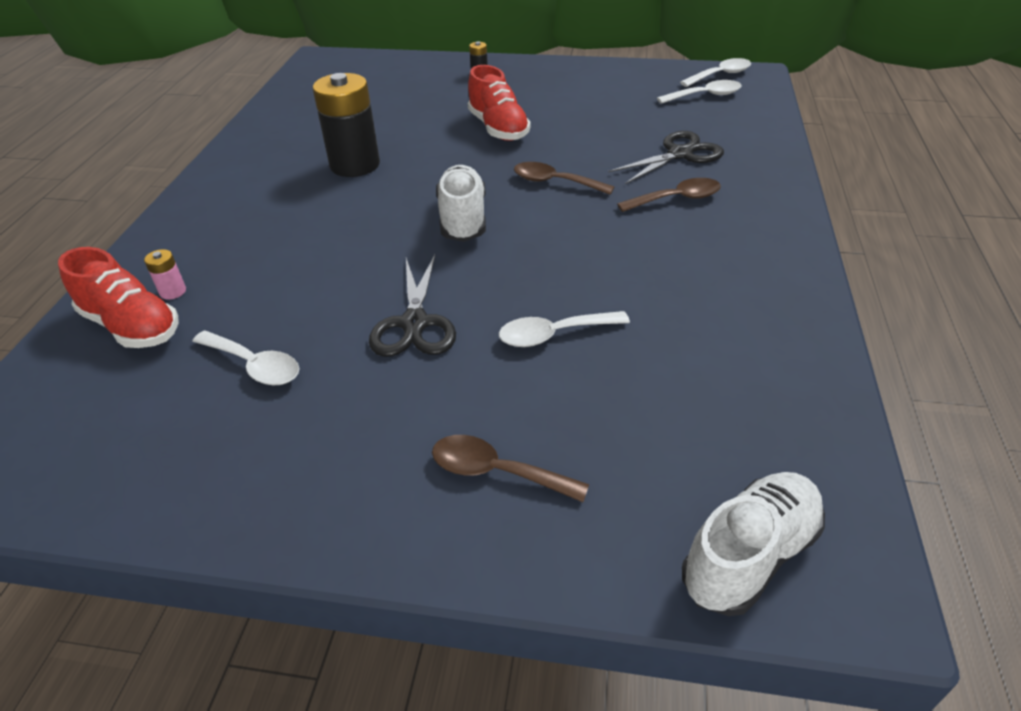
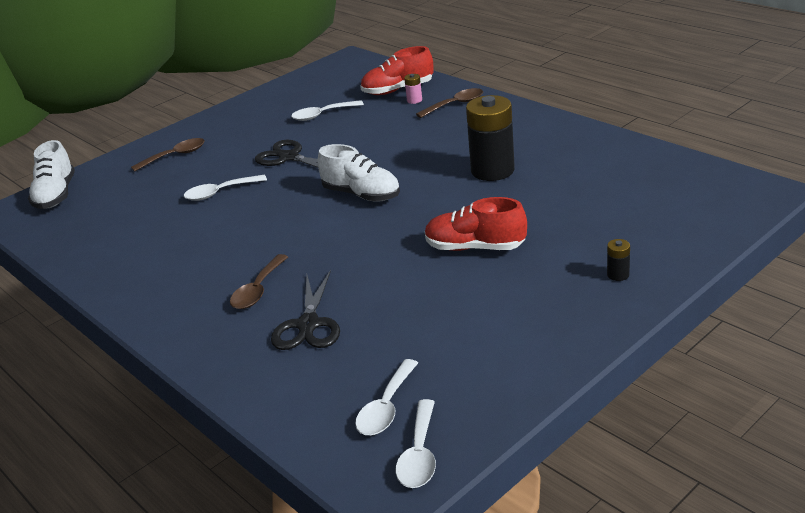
camera: 130 degrees right, 10 degrees down
(553, 334) = (219, 193): white spoon -> white spoon turned 135 degrees counterclockwise
(554, 182) = (355, 245): brown spoon -> brown spoon (455, 104)

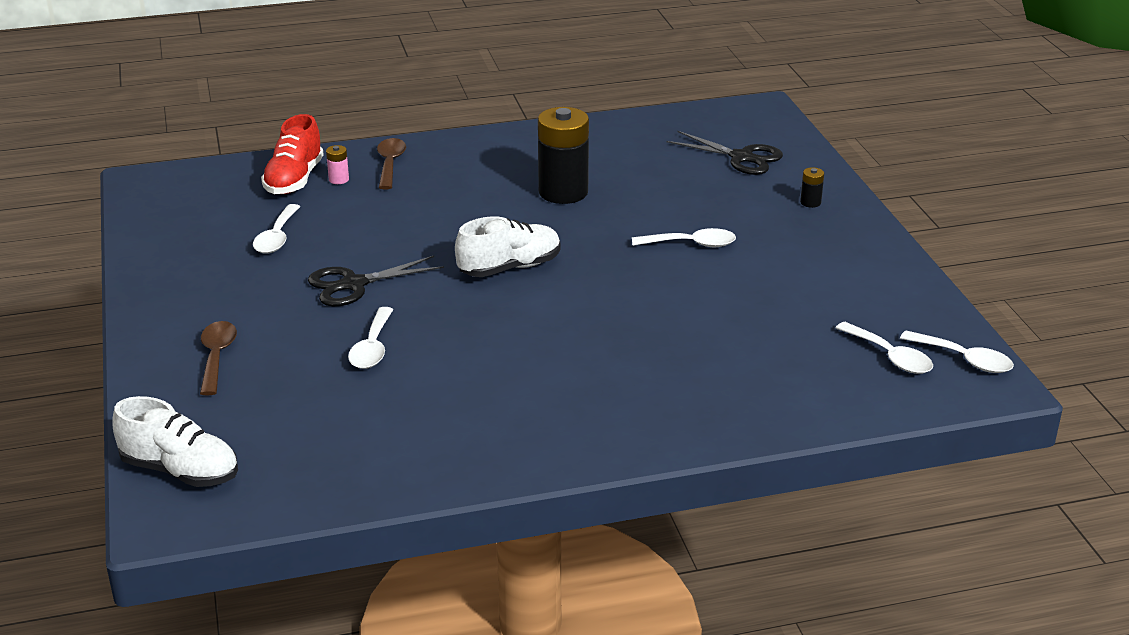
camera: 65 degrees left, 0 degrees up
(258, 290) = (626, 373): brown spoon -> none
(308, 325) = (723, 361): black scissors -> black scissors (741, 157)
(475, 247) = (691, 244): red shoe -> white spoon

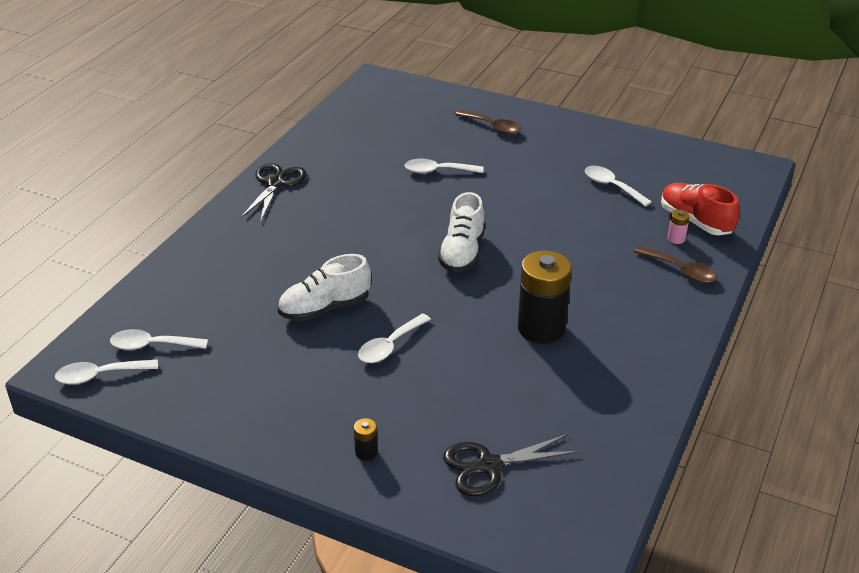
camera: 130 degrees right, 5 degrees up
(180, 471) = (405, 91): white shoe -> white shoe (325, 308)
(354, 284) = (516, 191): black scissors -> black scissors (275, 184)
(372, 348) = (437, 171): white spoon -> white spoon turned 45 degrees counterclockwise

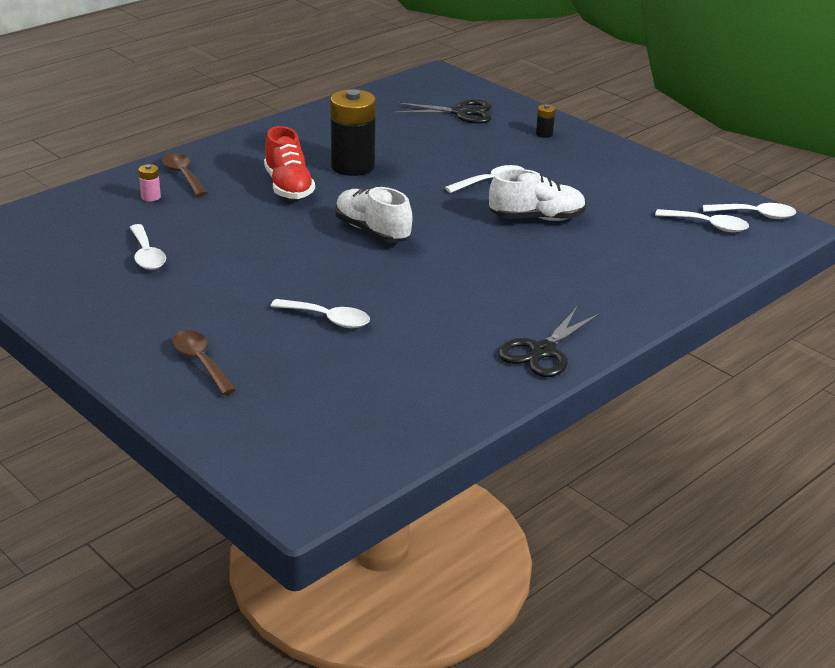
camera: 160 degrees left, 5 degrees down
(462, 253) = (372, 231): white shoe -> white shoe turned 75 degrees counterclockwise
(695, 221) = (110, 206): red shoe -> red shoe (288, 186)

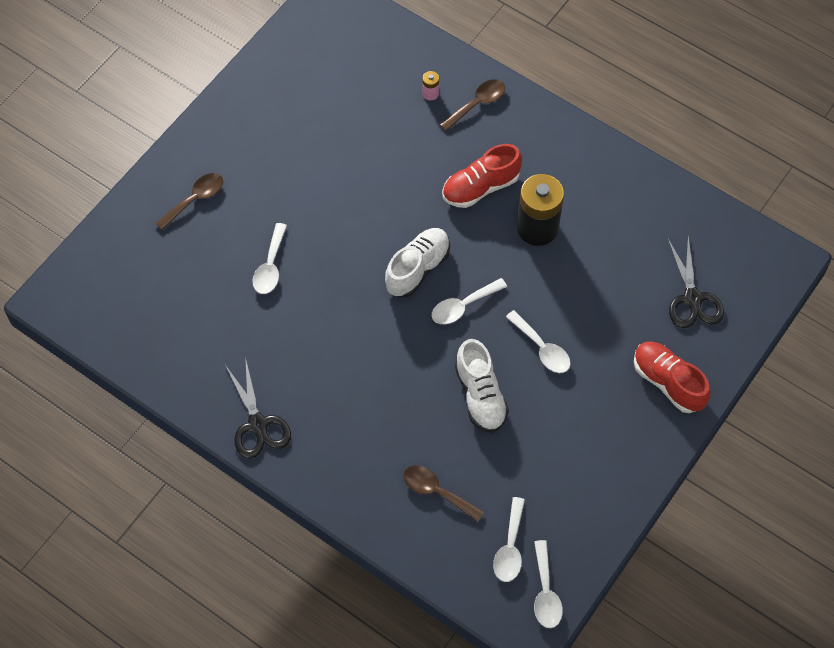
camera: 80 degrees right, 30 degrees up
(147, 255) = (334, 121): white spoon -> white spoon (463, 306)
(543, 351) = (258, 424): black scissors -> black scissors turned 135 degrees counterclockwise
(544, 134) = (668, 382): black battery -> red shoe
(643, 254) = (436, 491): none -> brown spoon

